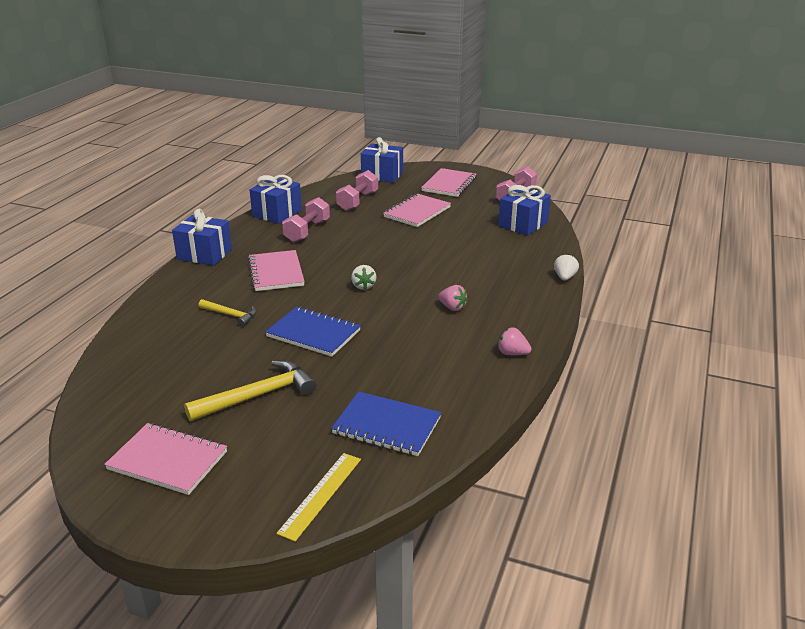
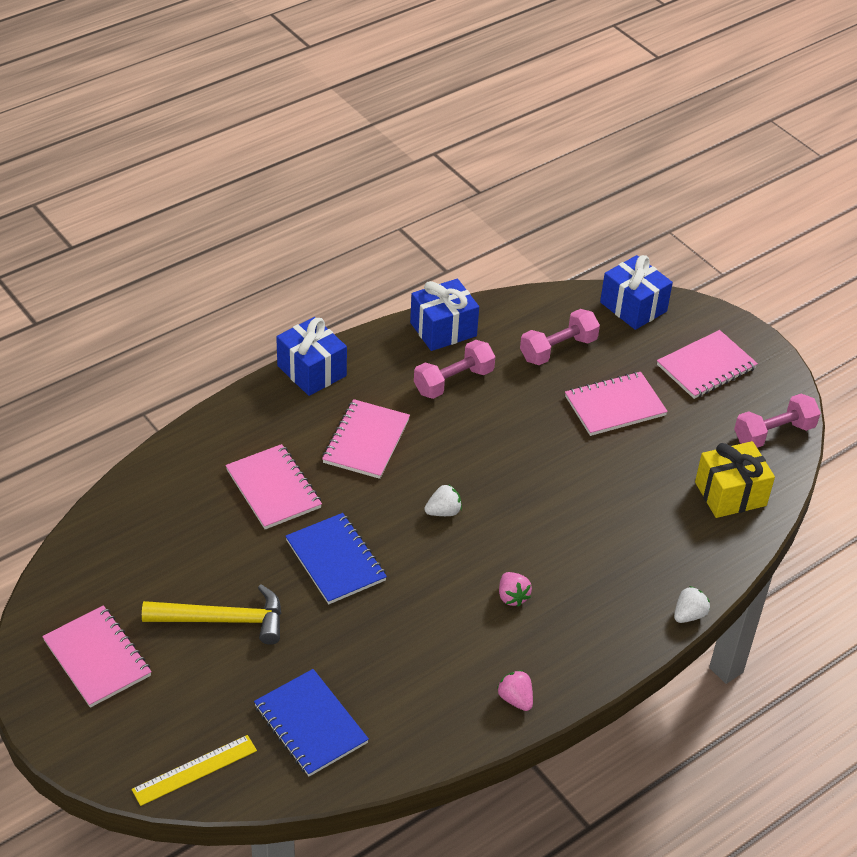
camera: 30 degrees right, 15 degrees up
(231, 315) = (273, 489): yellow hammer -> pink notebook
(363, 286) = (443, 512): white strawberry -> white strawberry turned 135 degrees counterclockwise
(523, 224) = (730, 494): blue gift -> yellow gift

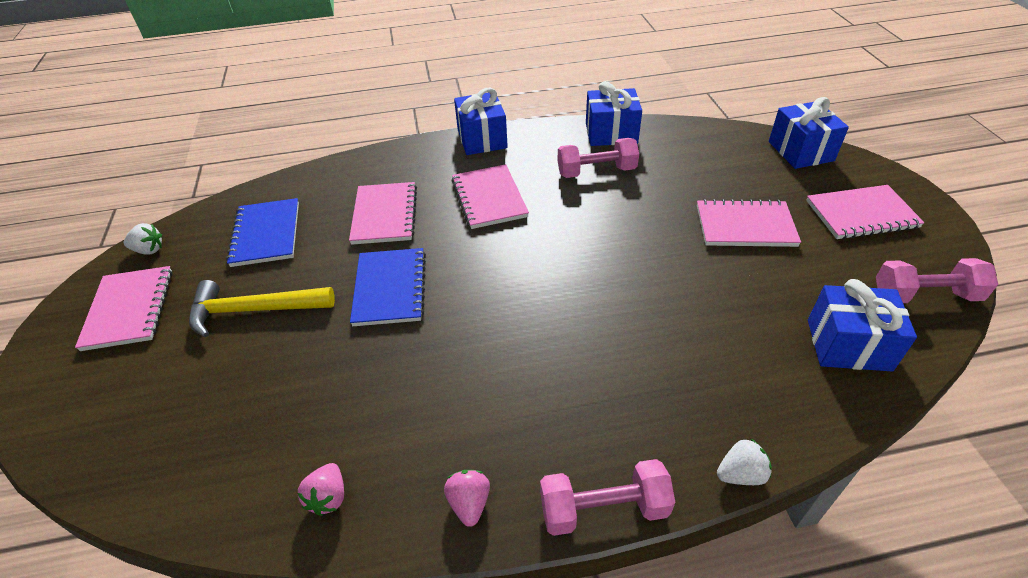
camera: 30 degrees right, 0 degrees up
(195, 770) = (99, 450): yellow ruler -> none
(223, 620) = (254, 310): yellow hammer -> yellow hammer turned 150 degrees clockwise
(310, 724) = (240, 445): blue notebook -> blue notebook (266, 234)
(366, 441) = (489, 198): pink notebook -> pink notebook turned 60 degrees counterclockwise
(443, 512) = (519, 274): white strawberry -> white strawberry (149, 250)
(512, 596) = (537, 379): pink strawberry -> pink strawberry (328, 497)
(558, 349) = (709, 168): pink dumbbell -> pink dumbbell (603, 508)
(730, 494) = (848, 345): yellow gift -> blue gift

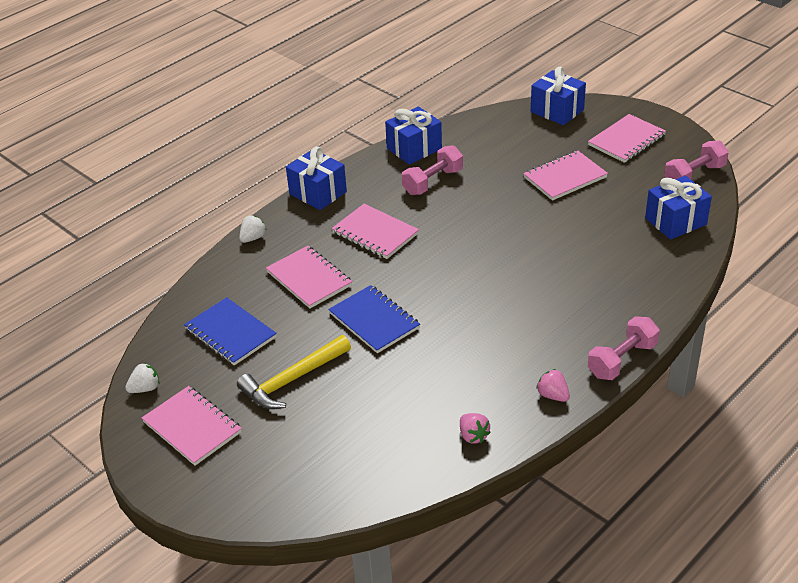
camera: 35 degrees left, 5 degrees down
(740, 474) = (673, 310): white strawberry -> white strawberry (253, 238)

